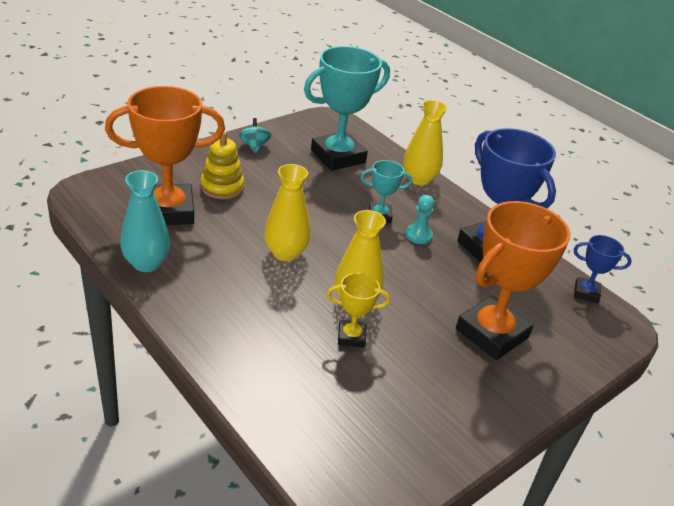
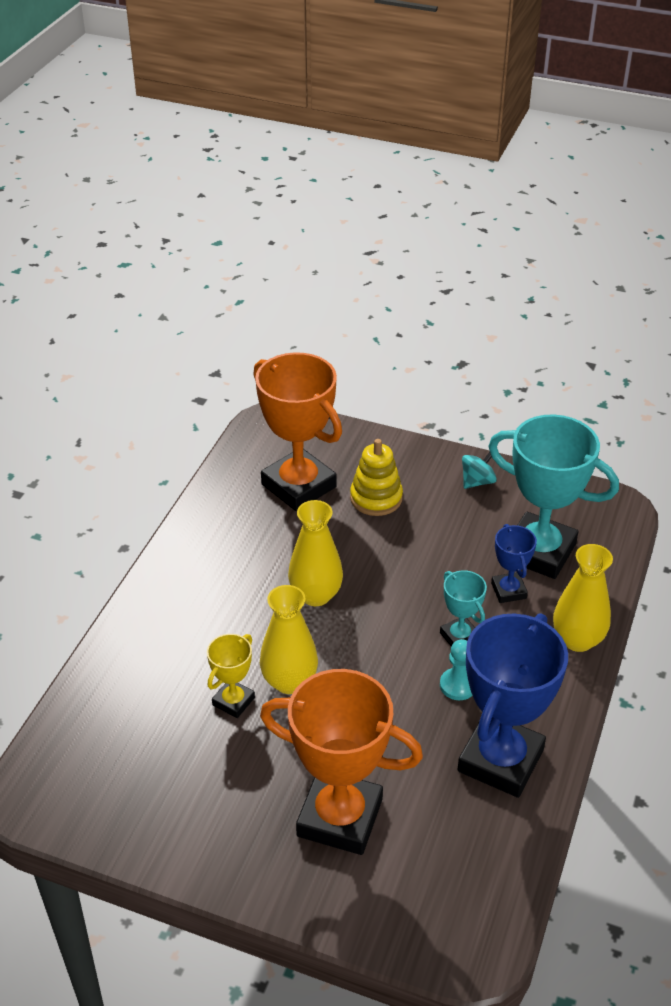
camera: 65 degrees right, 5 degrees up
(146, 263) = (210, 515): turquoise vase -> none
(351, 336) = (233, 701): yellow trophy -> yellow trophy turned 60 degrees clockwise
(586, 293) = (507, 892): blue trophy -> blue trophy (508, 591)

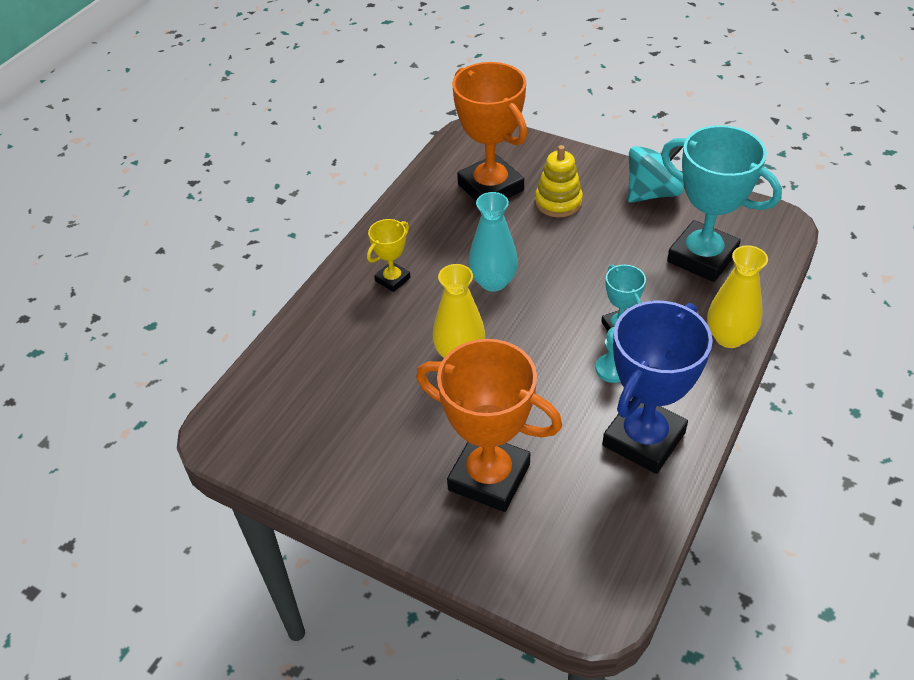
camera: 10 degrees right, 5 degrees up
(233, 701) = (408, 368): yellow trophy -> yellow trophy (392, 279)
(315, 595) = (493, 281): yellow vase -> turquoise vase
(477, 481) = (652, 193): turquoise spinning top -> turquoise spinning top, size x1.79
(508, 591) = (669, 289): blue trophy -> none

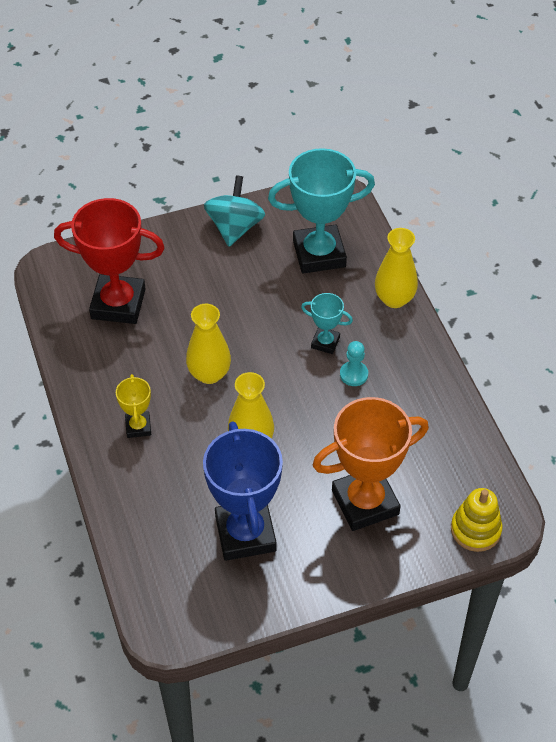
camera: 50 degrees left, 5 degrees up
(490, 187) = (118, 304): orange trophy -> red trophy
(493, 281) = (209, 374): turquoise vase -> yellow vase
(558, 202) = (180, 280): yellow stacking toy -> yellow stacking toy (475, 530)
(643, 439) = (420, 404): blue trophy -> blue trophy (245, 533)

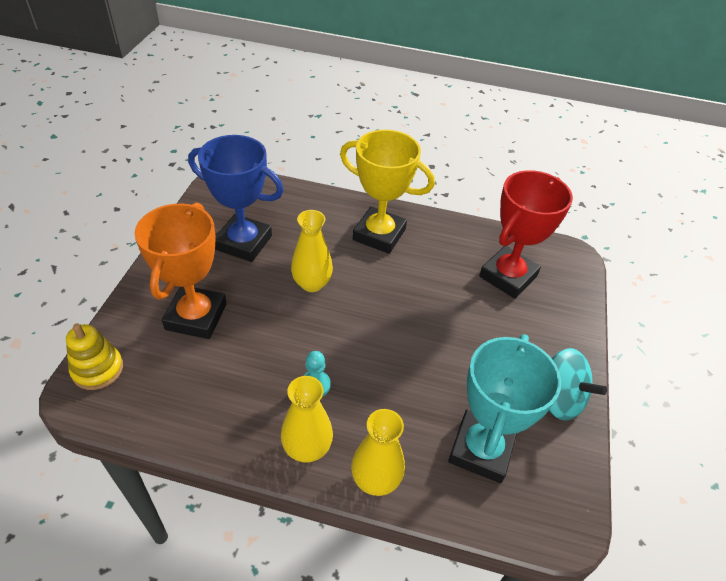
camera: 120 degrees right, 5 degrees down
(138, 427) = (379, 234): yellow trophy -> yellow trophy, size x2.06
(209, 374) = (395, 293): yellow vase -> yellow vase (307, 448)
(325, 342) = (366, 386): turquoise trophy -> none

